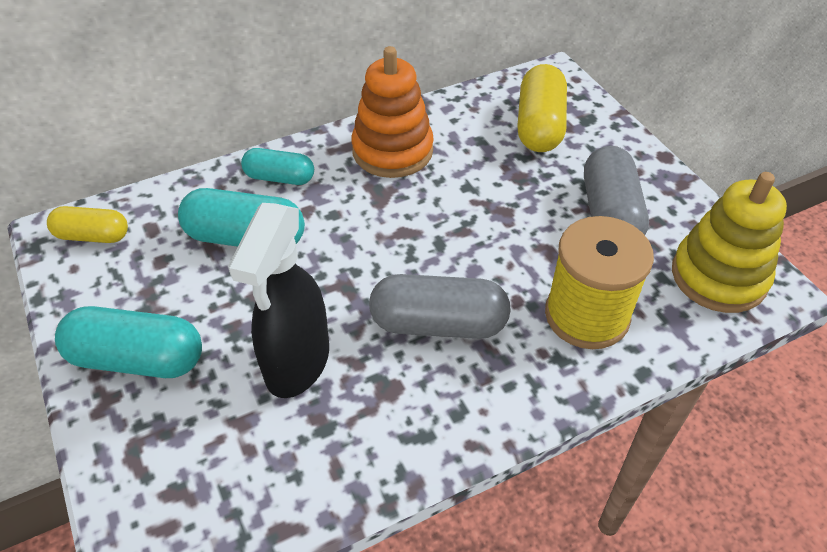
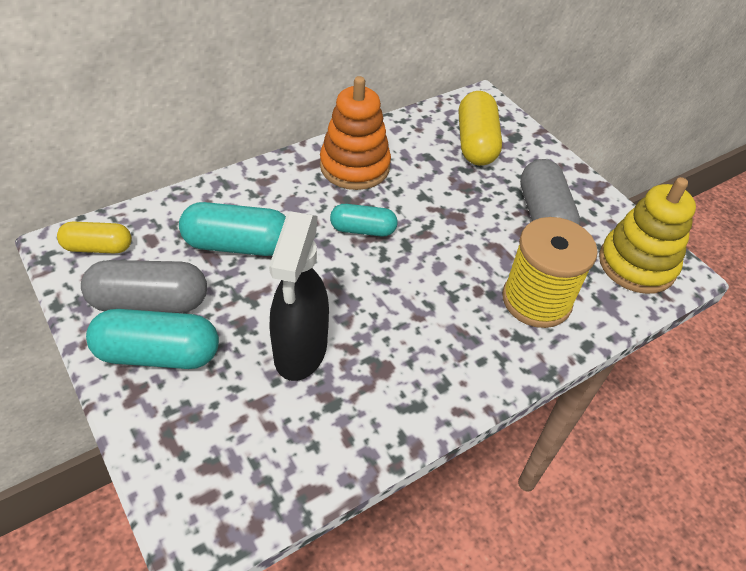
camera: 10 degrees left, 0 degrees up
(279, 178) = (259, 192): turquoise capsule -> turquoise capsule (363, 230)
(438, 323) = (415, 312): grey capsule -> grey capsule (149, 302)

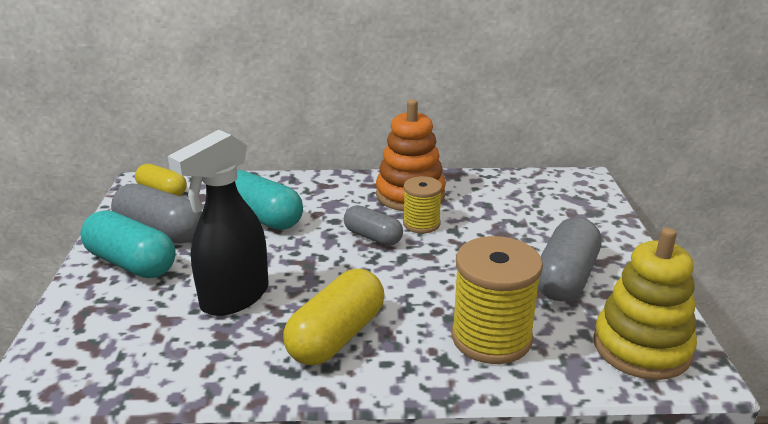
camera: 35 degrees right, 20 degrees down
(363, 230) = (373, 237): turquoise capsule -> grey capsule
(392, 199) = (421, 224): none -> yellow spool
(476, 143) = (546, 207): yellow capsule -> yellow capsule (337, 336)

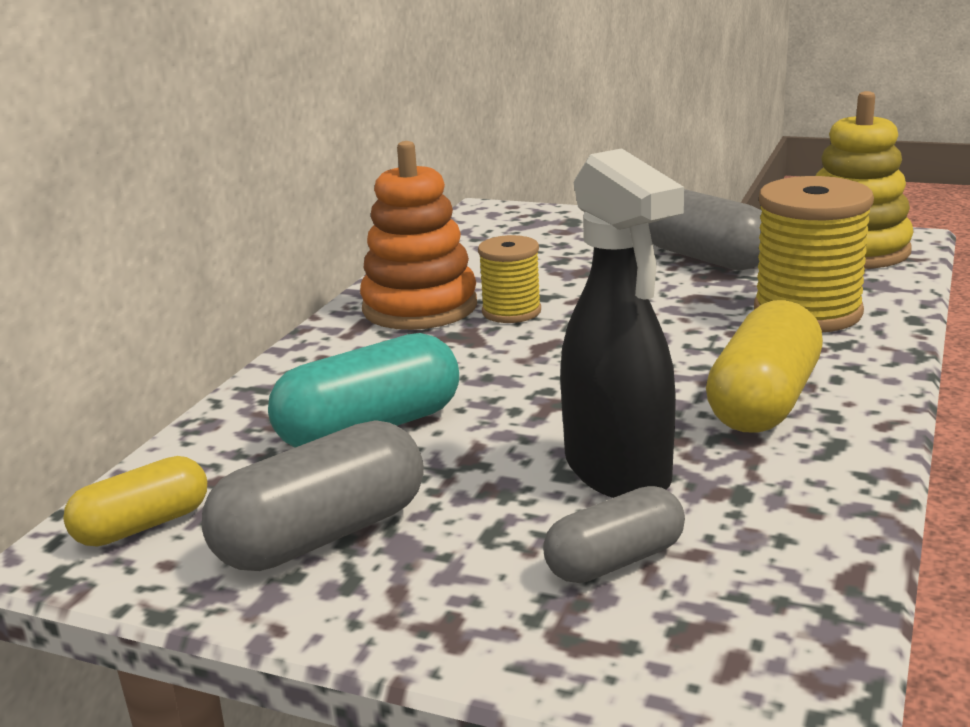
camera: 65 degrees left, 5 degrees down
(131, 263) = (421, 574): turquoise capsule -> none
(337, 336) = (764, 401): yellow capsule -> yellow capsule turned 60 degrees clockwise
(373, 237) = (519, 347): grey capsule -> grey capsule (615, 561)

